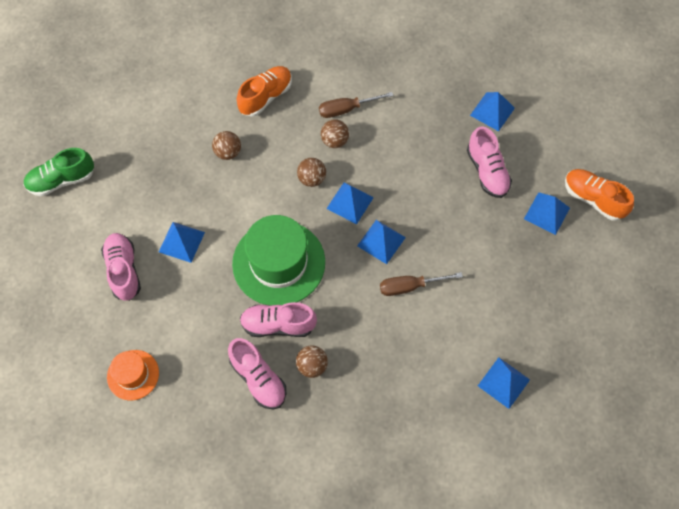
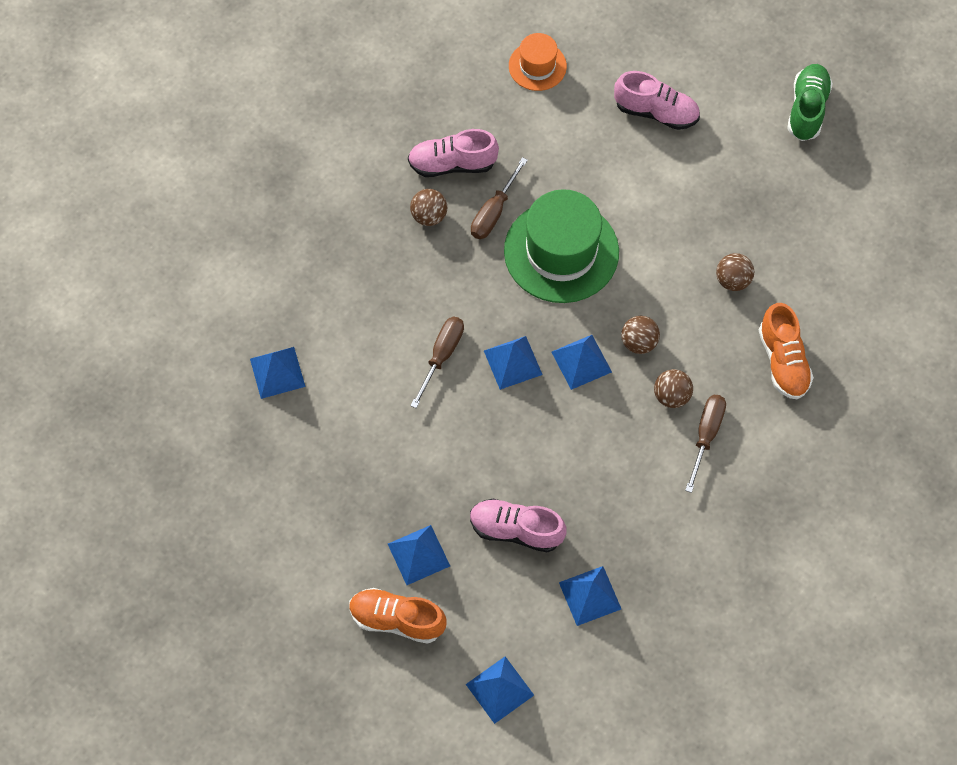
camera: 125 degrees right, 0 degrees up
(181, 242) = (652, 178): blue pyramid -> blue pyramid (500, 689)
(278, 325) = (494, 212): pink shoe -> brown screwdriver
(593, 199) = (397, 619): orange shoe -> orange shoe turned 150 degrees counterclockwise

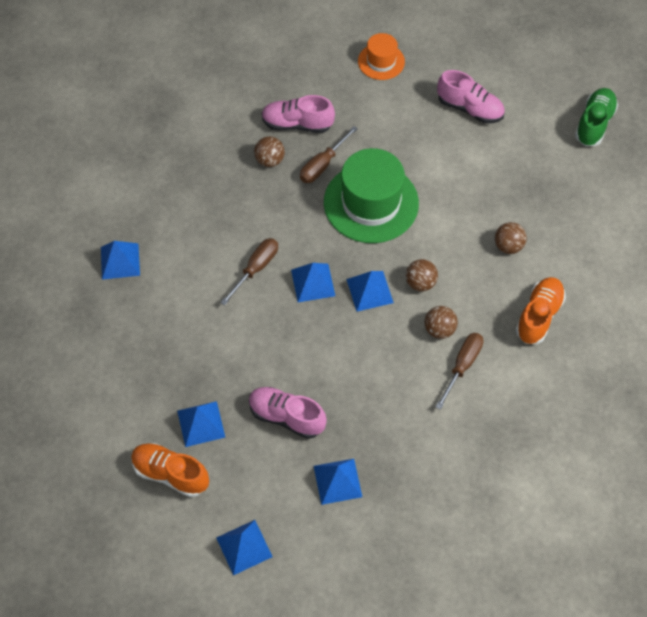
camera: 10 degrees right, 5 degrees down
(783, 361) = (538, 316): orange shoe -> orange shoe turned 150 degrees counterclockwise

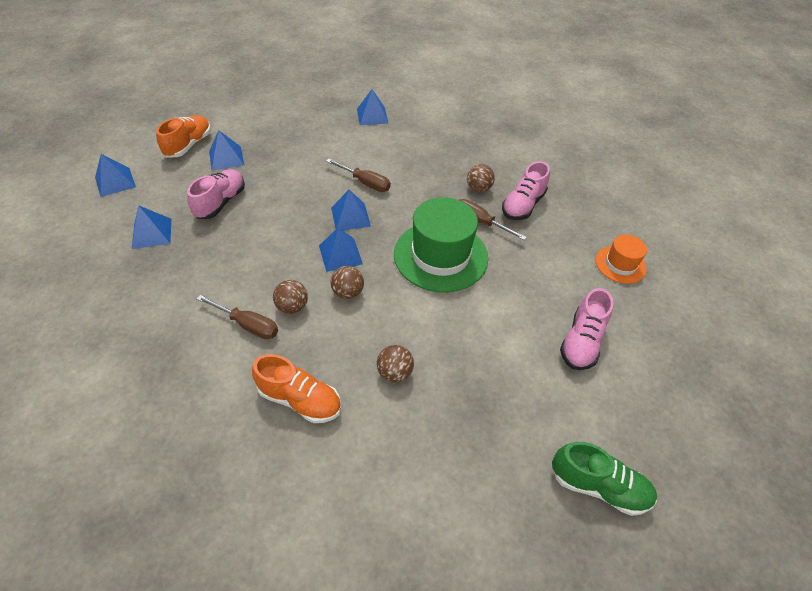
camera: 85 degrees right, 10 degrees down
(297, 124) = (523, 205): pink shoe -> pink shoe turned 150 degrees counterclockwise

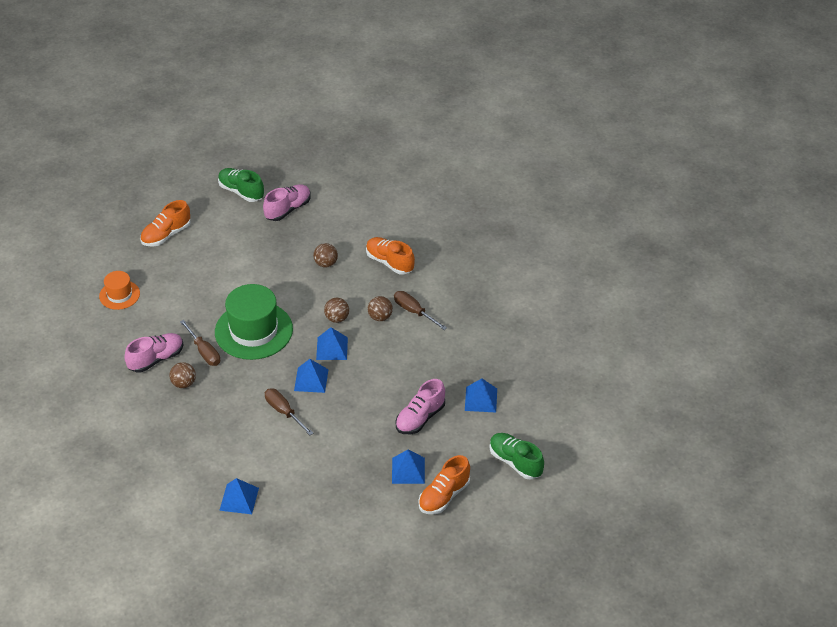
camera: 160 degrees left, 5 degrees down
(115, 182) = (515, 462): blue pyramid -> green shoe
(581, 341) = (193, 254): pink shoe -> pink shoe (288, 209)
(640, 364) = (166, 235): none -> orange shoe

